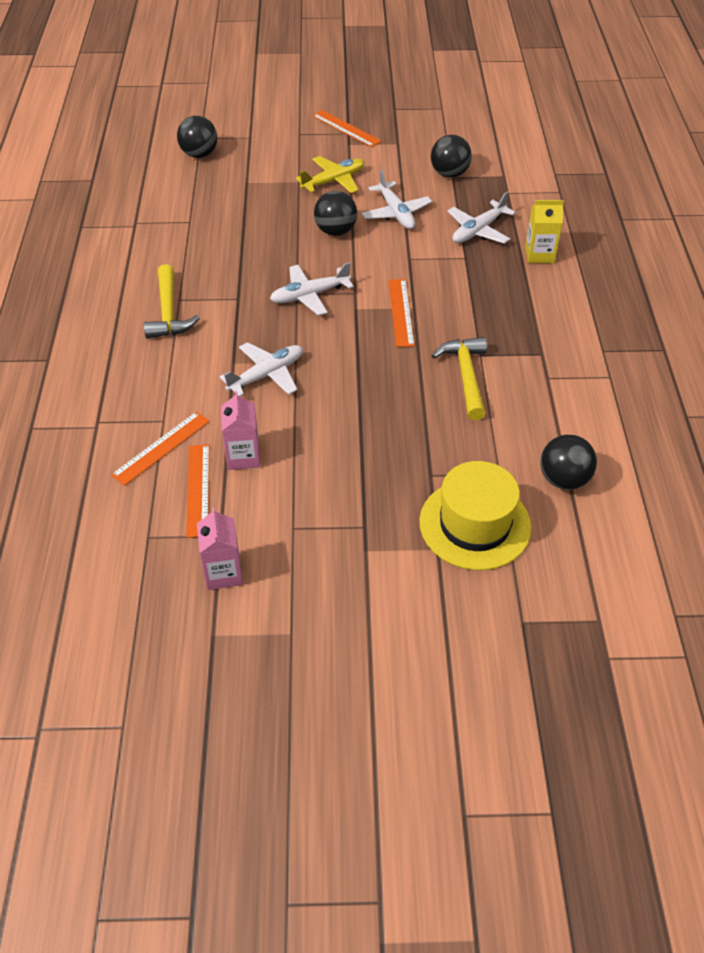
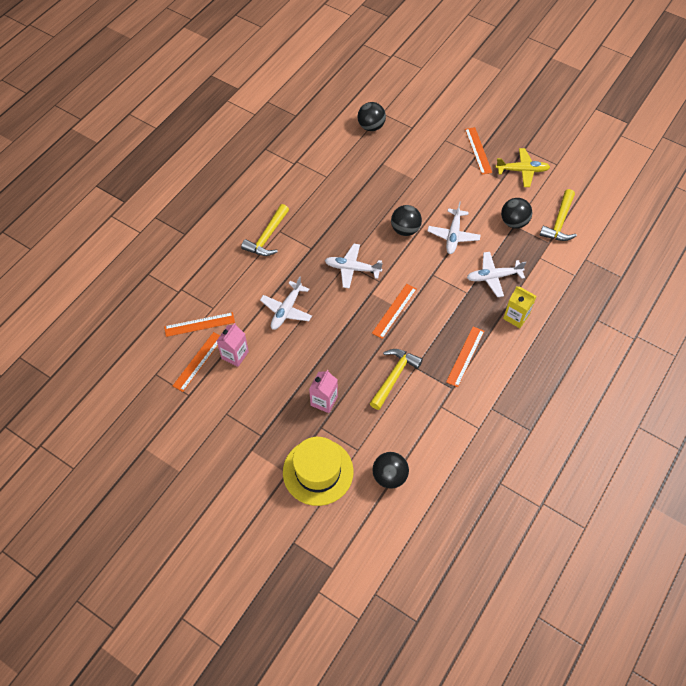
camera: 35 degrees right, 10 degrees up
(223, 573) = (174, 417): pink carton -> pink carton (324, 401)
(266, 375) = (286, 310): white plane -> white plane turned 120 degrees clockwise
(334, 181) = (435, 190): yellow plane -> yellow plane (522, 171)
(496, 154) = (559, 222): none -> yellow hammer
(524, 316) = (465, 356): none -> orange ruler

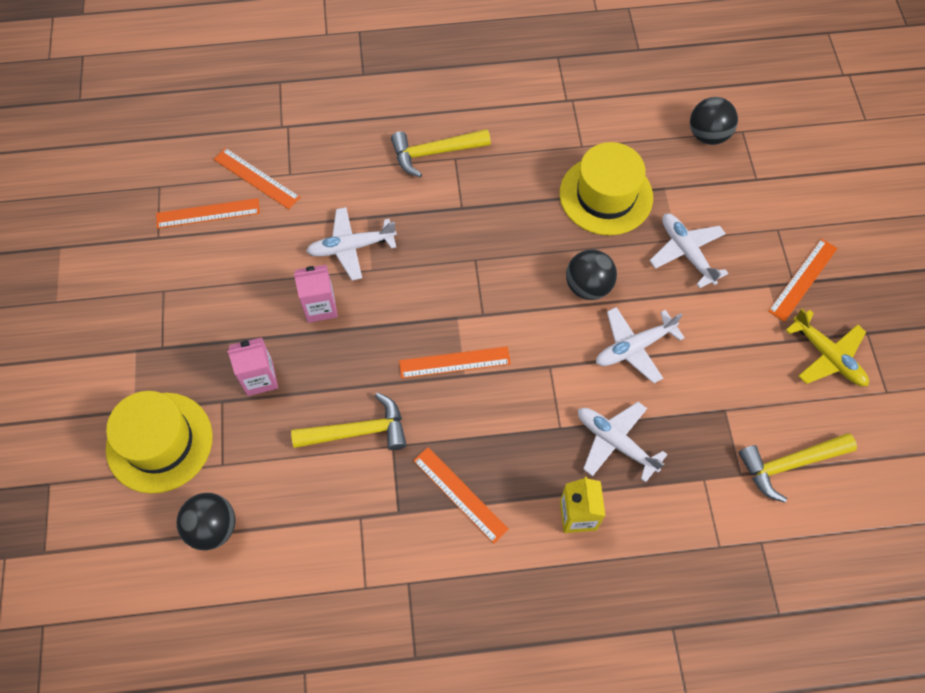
camera: 50 degrees right, 5 degrees up
(235, 355) = (246, 242): pink carton -> pink carton (320, 307)
(352, 269) = (473, 272): white plane -> white plane (686, 252)
(363, 187) = (606, 195): none -> yellow hat
(465, 356) = (460, 494): orange ruler -> orange ruler turned 60 degrees clockwise
(514, 222) = (729, 406): black ball -> none

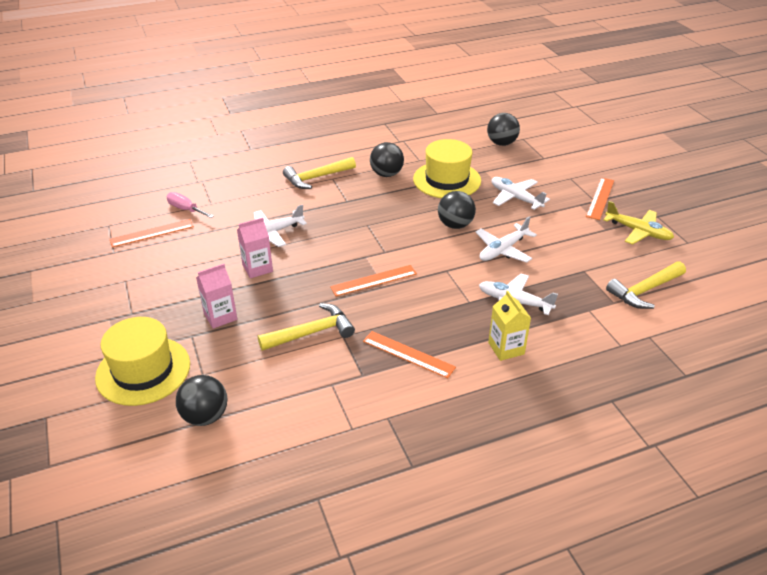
camera: 15 degrees left, 25 degrees down
(256, 178) = (186, 209): orange ruler -> pink screwdriver
(528, 166) = (386, 174): none -> black ball

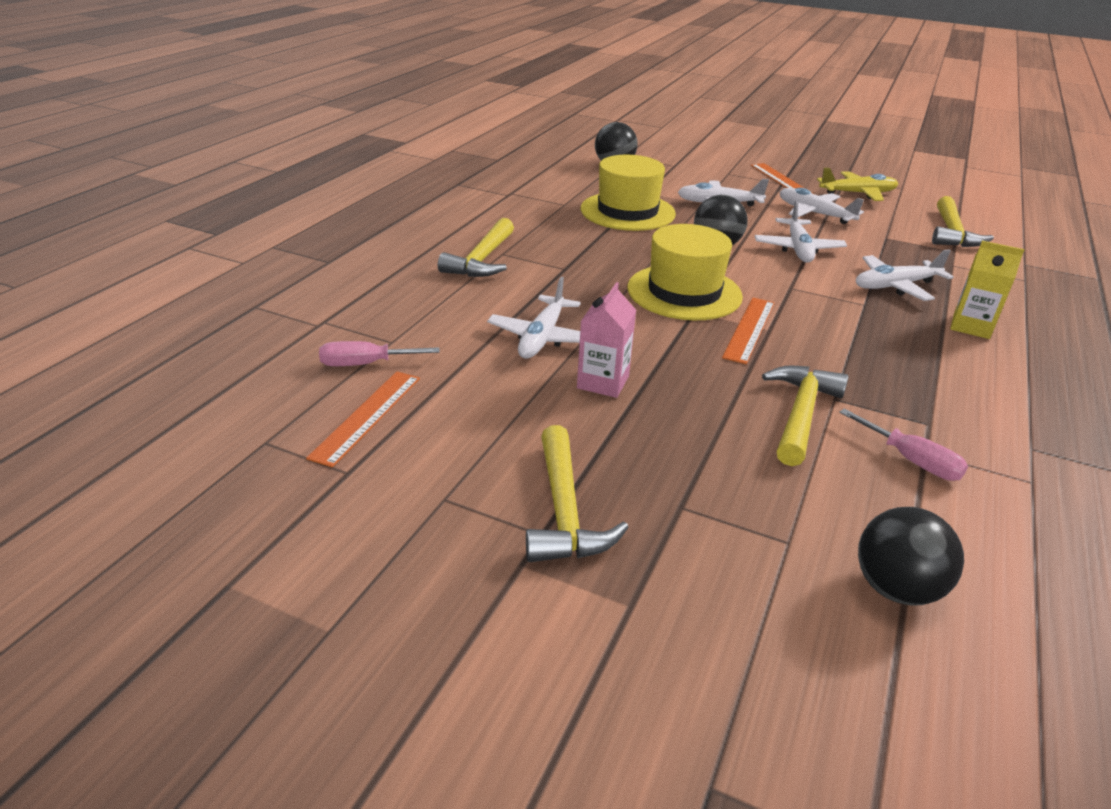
camera: 45 degrees left, 5 degrees down
(143, 370) = (711, 595): yellow hat -> yellow hat (684, 292)
(151, 310) = (564, 512): none -> yellow hammer
(220, 316) = (669, 460): pink carton -> none
(317, 382) = (911, 460): none -> pink screwdriver
(386, 174) = (556, 228): black ball -> none
(408, 354) = (920, 378): orange ruler -> none
(569, 232) = (814, 213): none -> white plane

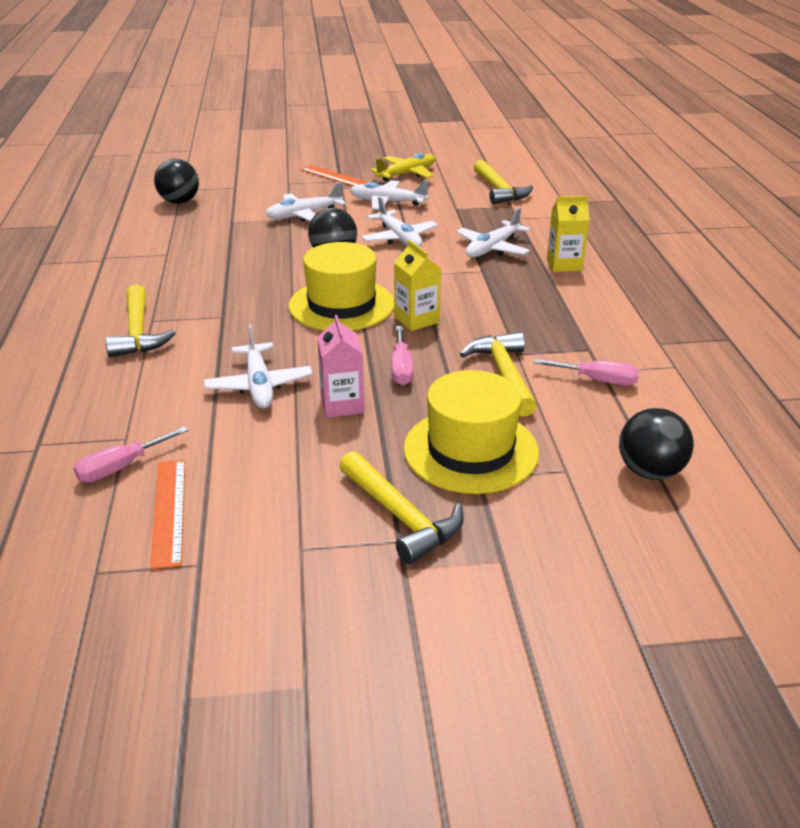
camera: 30 degrees left, 0 degrees up
(627, 211) = (231, 245): yellow hat -> yellow hat (471, 450)
(692, 369) = (401, 368): none -> pink screwdriver
(749, 329) = (416, 320): orange ruler -> yellow carton

